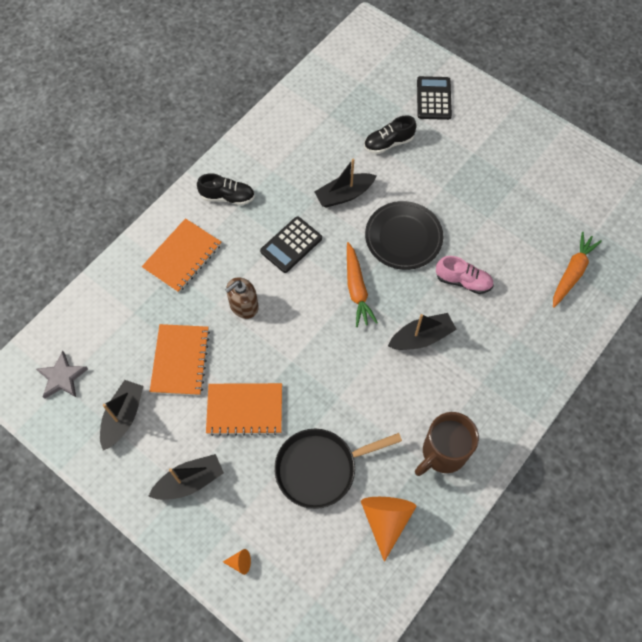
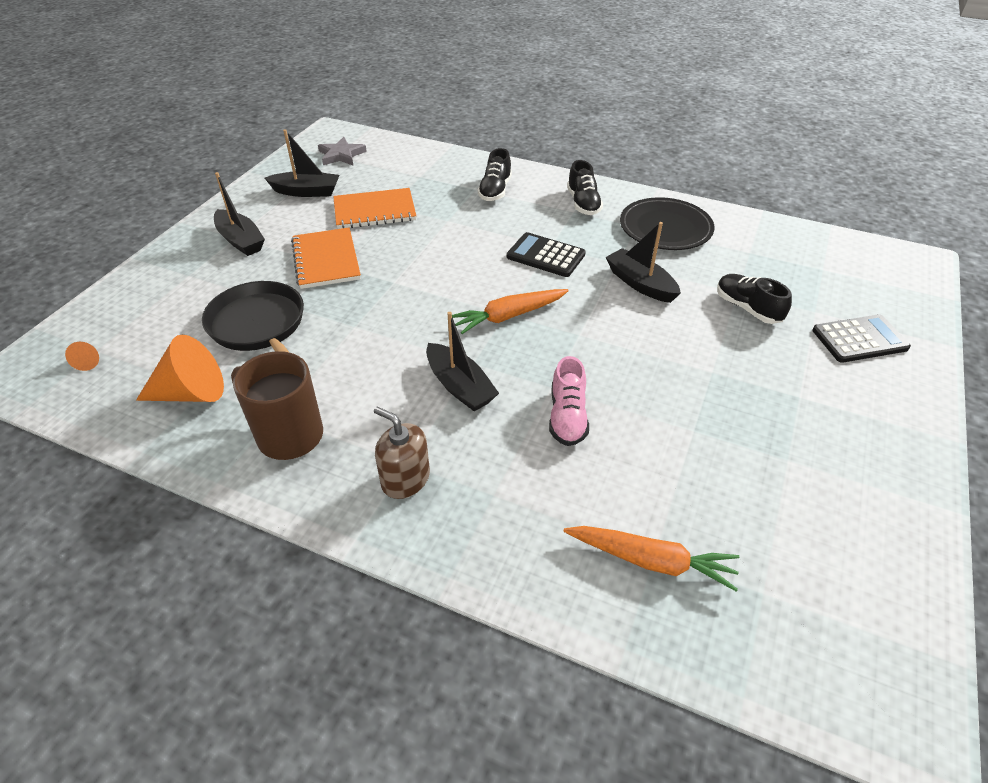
camera: 75 degrees right, 20 degrees down
(182, 256) = (495, 190): orange notebook -> black shoe
(240, 562) = (148, 288): orange cone -> orange cone (89, 361)
(244, 305) = (452, 237): brown soap dispenser -> brown soap dispenser (405, 479)
(403, 237) = (607, 345): black plate -> black plate (665, 228)

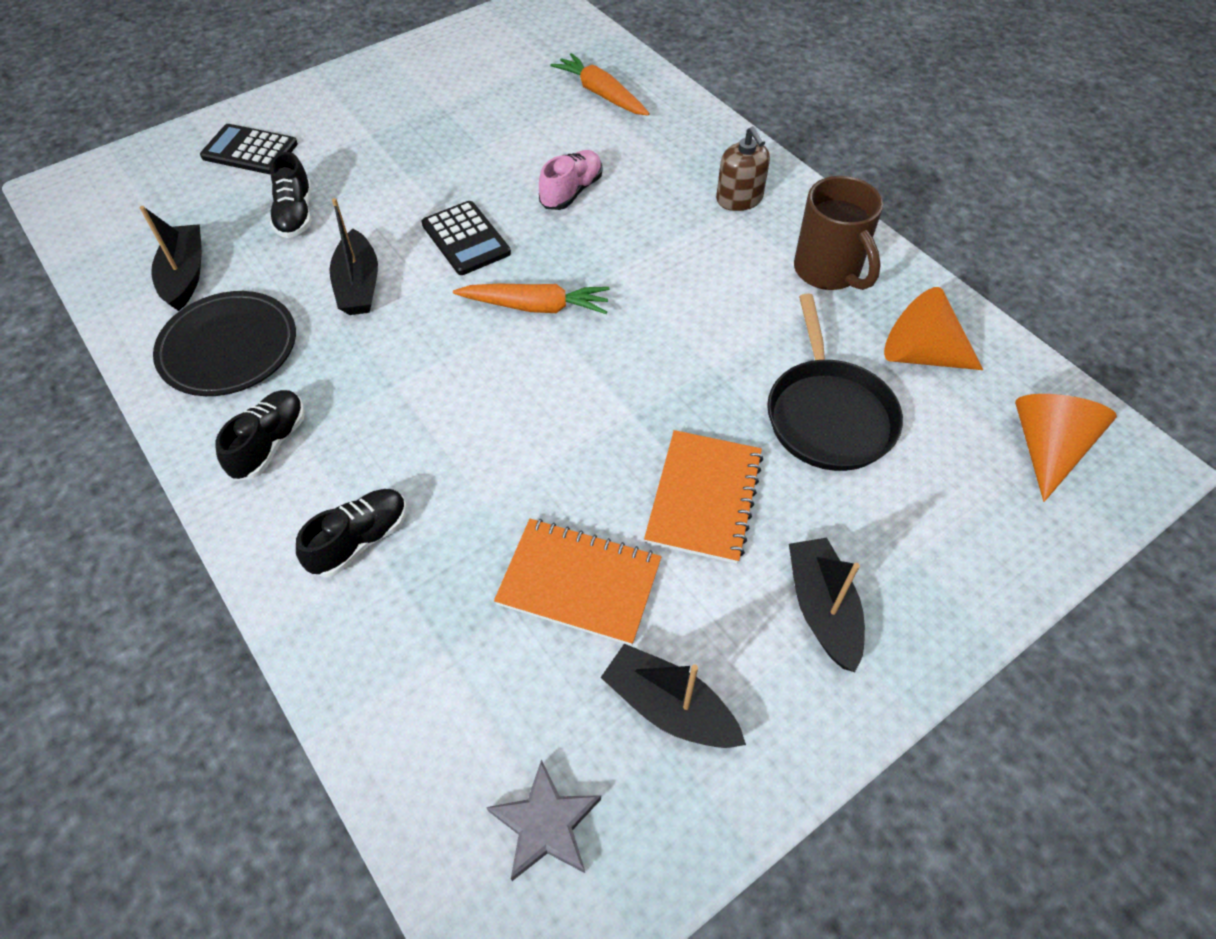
camera: 150 degrees left, 10 degrees up
(89, 361) = (1046, 449): orange cone -> orange cone, size x2.29
(460, 386) = (644, 253): black boat -> black boat (185, 275)
(546, 256) = (416, 372): black calculator -> black calculator (466, 239)

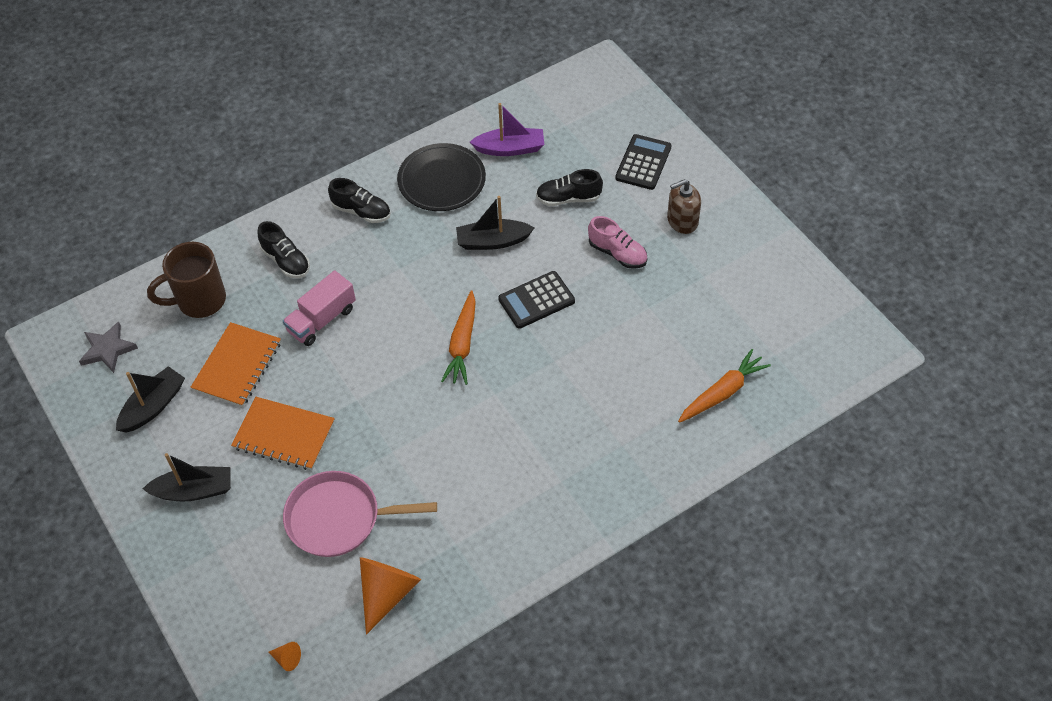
camera: 95 degrees right, 0 degrees up
(185, 275) = (510, 148): black boat -> purple boat
(487, 474) = (322, 320): none -> pink truck
(571, 191) = (588, 368): pink shoe -> pink shoe (617, 253)
(739, 199) = (574, 488): brown soap dispenser -> brown soap dispenser (682, 221)
(828, 271) = (482, 542): brown mug -> brown mug (199, 301)
(828, 415) = (338, 518): black pan -> pink pan
(1046, 449) = (287, 659): orange cone -> orange cone, size x0.44

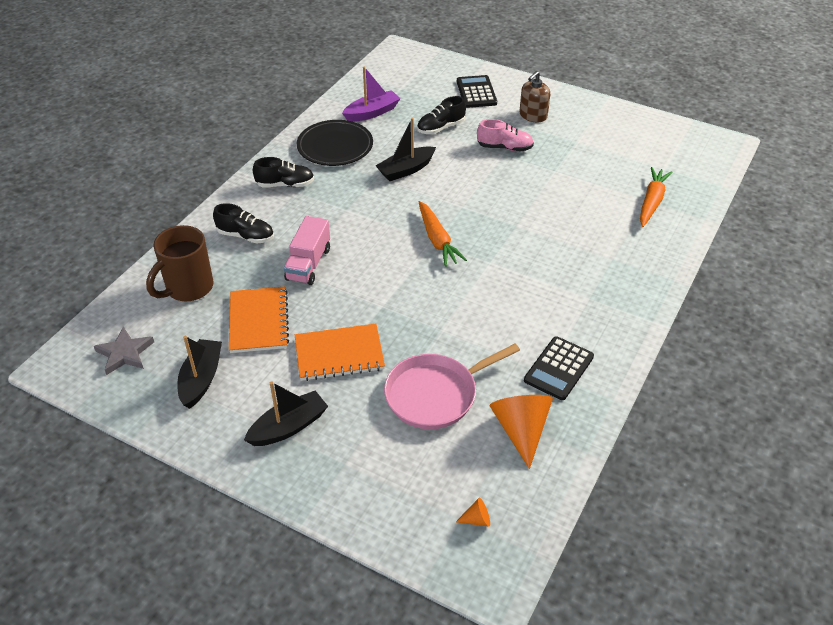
camera: 30 degrees left, 10 degrees down
(536, 300) = (470, 194): black calculator -> black calculator (558, 368)

